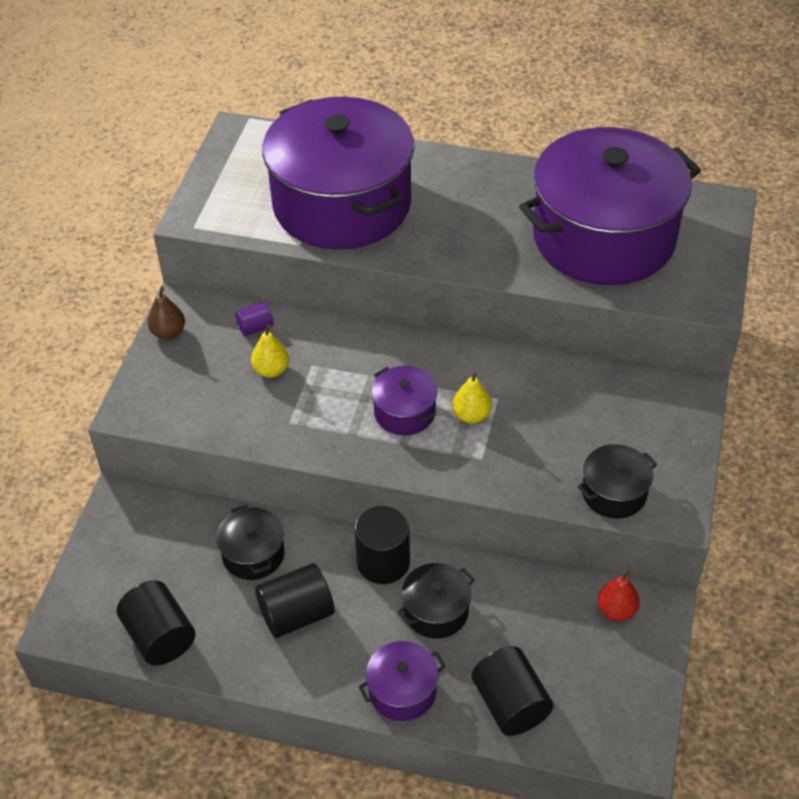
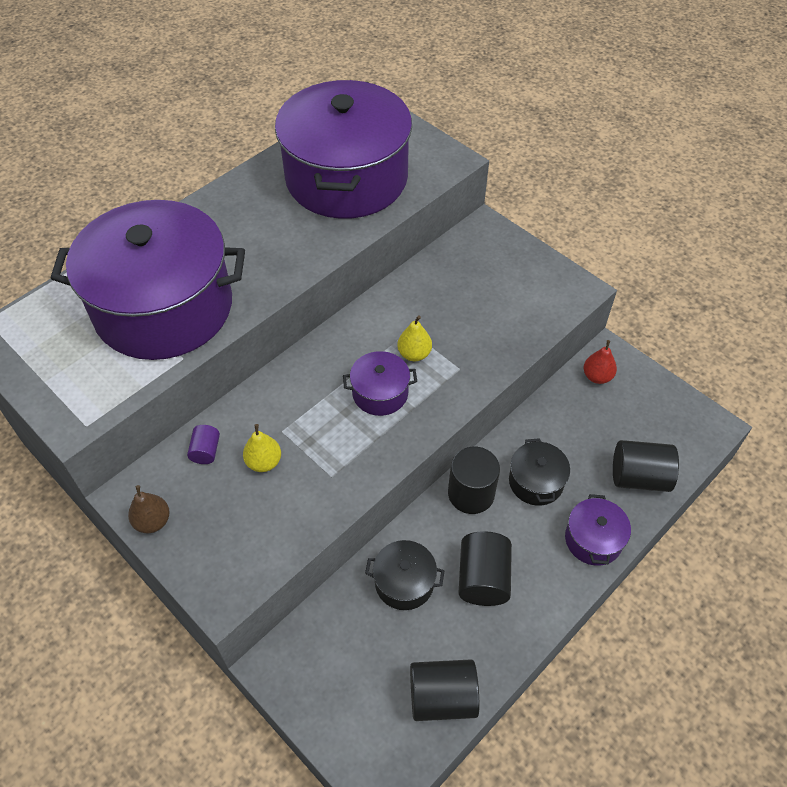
camera: 60 degrees left, 5 degrees up
(614, 493) = (541, 311): black pot -> none

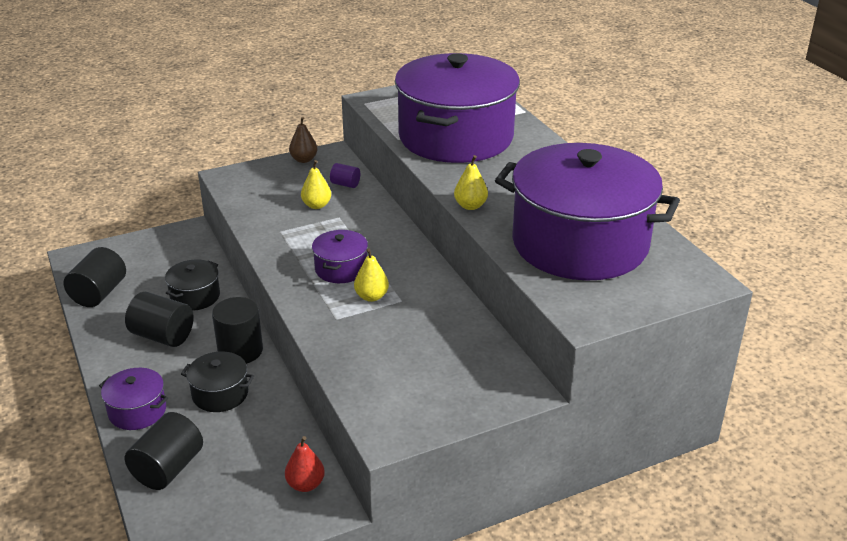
camera: 110 degrees right, 20 degrees down
(312, 260) = (470, 206): none -> yellow pear

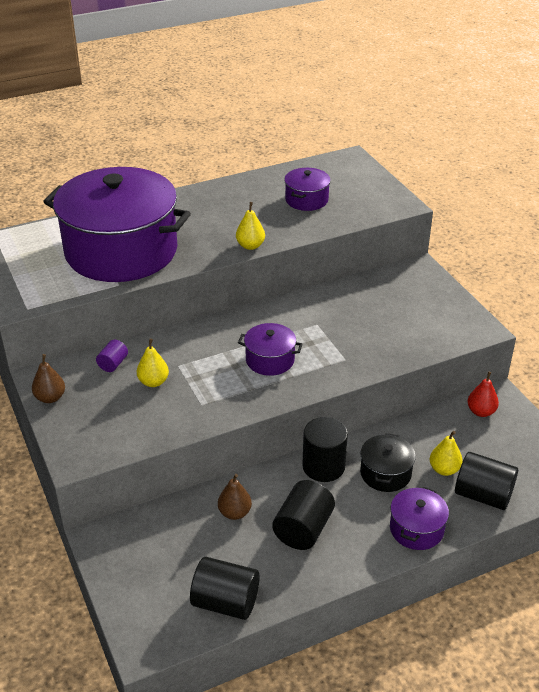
camera: 90 degrees left, 5 degrees up
(195, 296) = (234, 513): black pot -> brown pear
(371, 296) = (312, 341): yellow pear -> yellow pear (444, 469)
(580, 243) = (306, 200): purple pot -> purple pot, size x0.42

